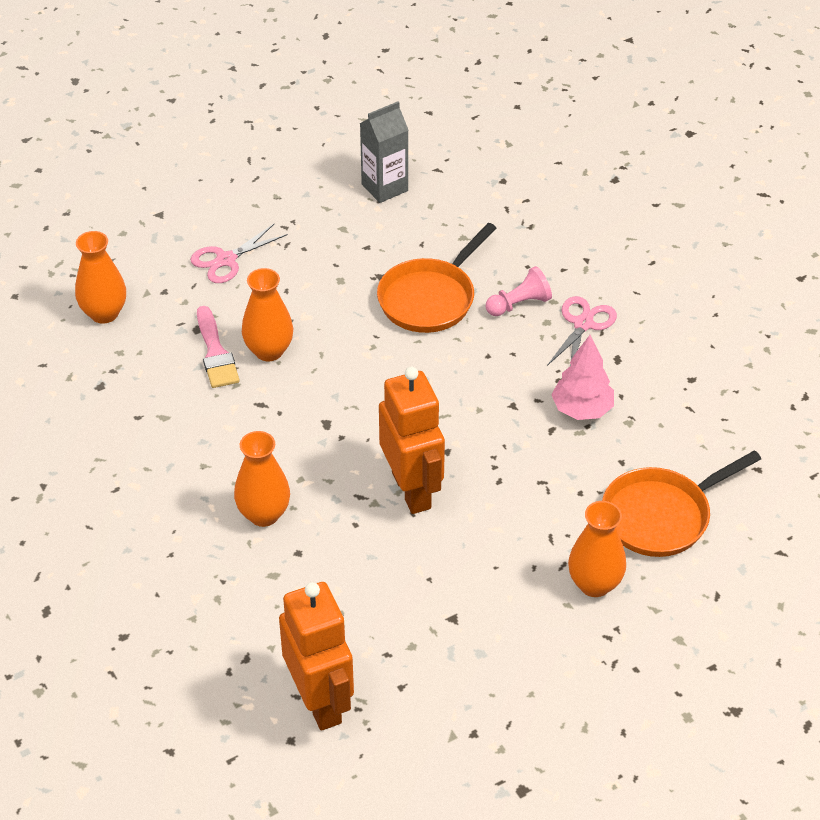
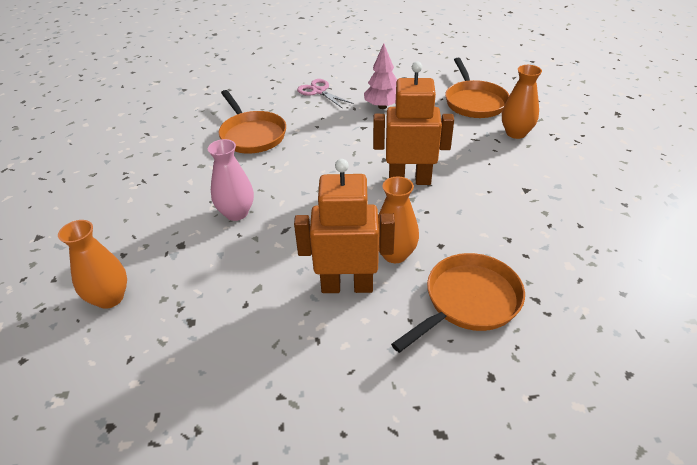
camera: 65 degrees left, 5 degrees down
(215, 353) = (214, 241): pink brush -> none
(217, 597) = (468, 301): none -> orange pan
(226, 260) = (126, 213): pink scissors -> none
(269, 351) = (236, 213): orange vase -> pink vase
(320, 702) = (587, 268): orange robot -> orange robot (347, 286)
(384, 187) = (139, 129): grey carton -> none
(519, 304) = (286, 107): pink pawn -> none

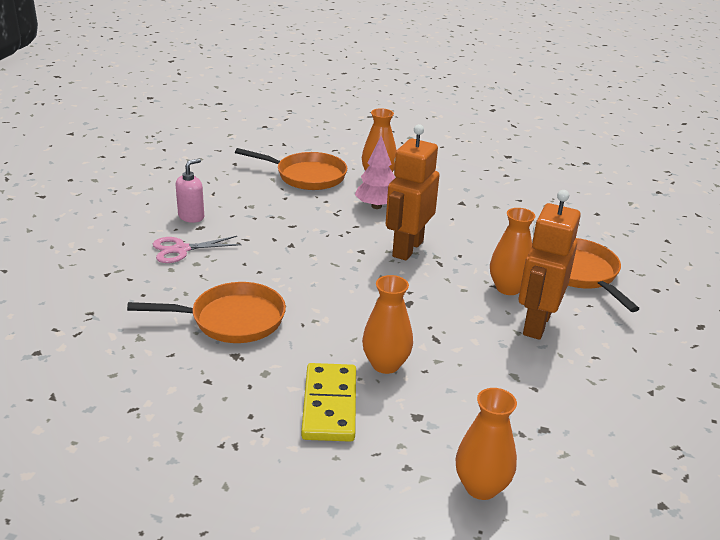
camera: 70 degrees left, 10 degrees down
(177, 201) = (329, 405): none -> yellow domino
(236, 213) = (385, 364): pink vase -> orange vase
(363, 80) = (191, 216): none -> pink soap dispenser
(382, 106) = (261, 222): pink tree -> pink tree (376, 206)

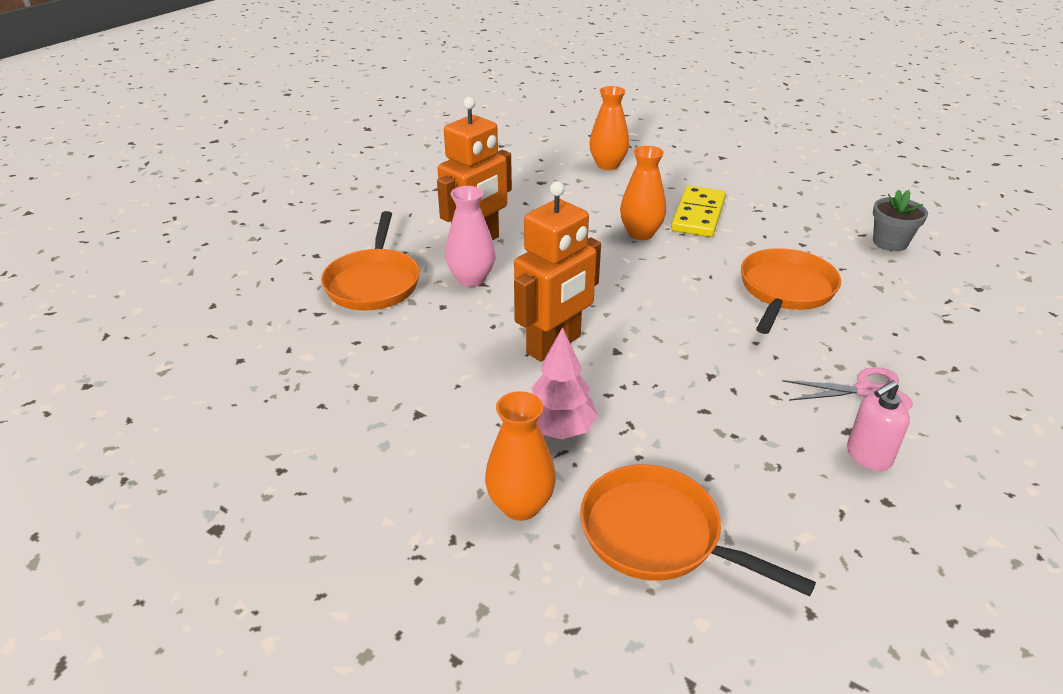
camera: 160 degrees left, 5 degrees up
(104, 401) = (890, 242): none -> grey flower pot
(232, 319) = (785, 290): orange pan -> orange pan turned 105 degrees clockwise
(508, 288) = (471, 279): orange vase -> pink vase

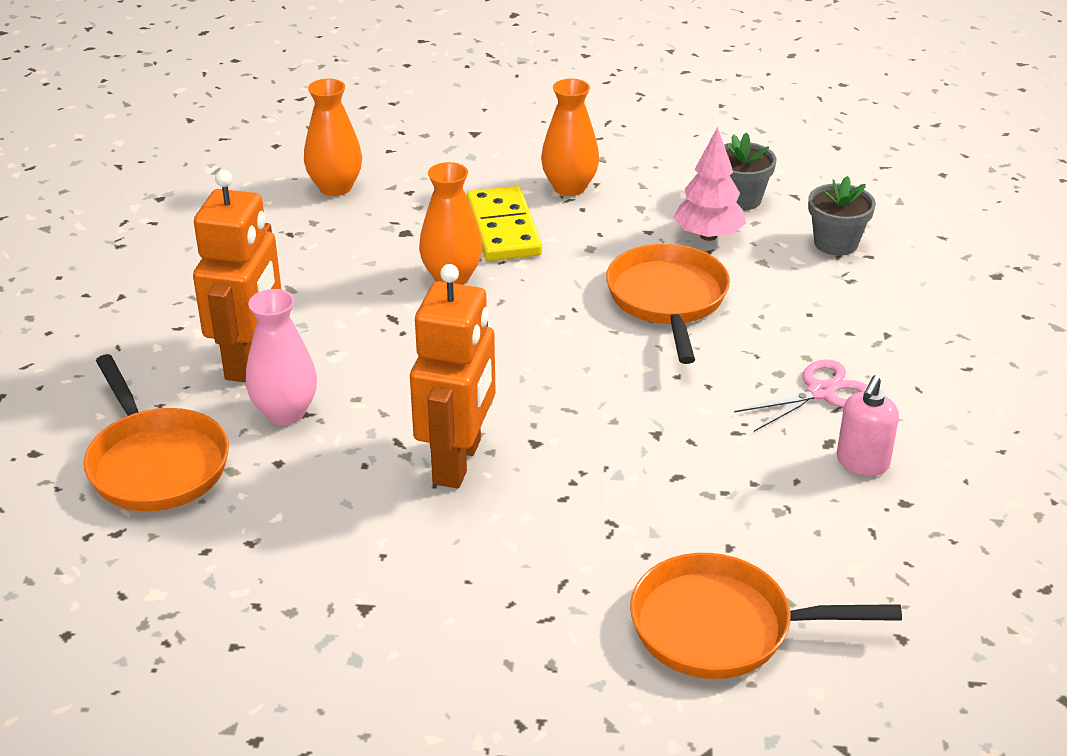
camera: 30 degrees left, 0 degrees up
(520, 505) = (563, 658): orange vase -> orange vase (569, 187)
(559, 429) = (540, 559): pink tree -> pink tree (708, 236)
(951, 292) = (835, 243): none -> grey flower pot

